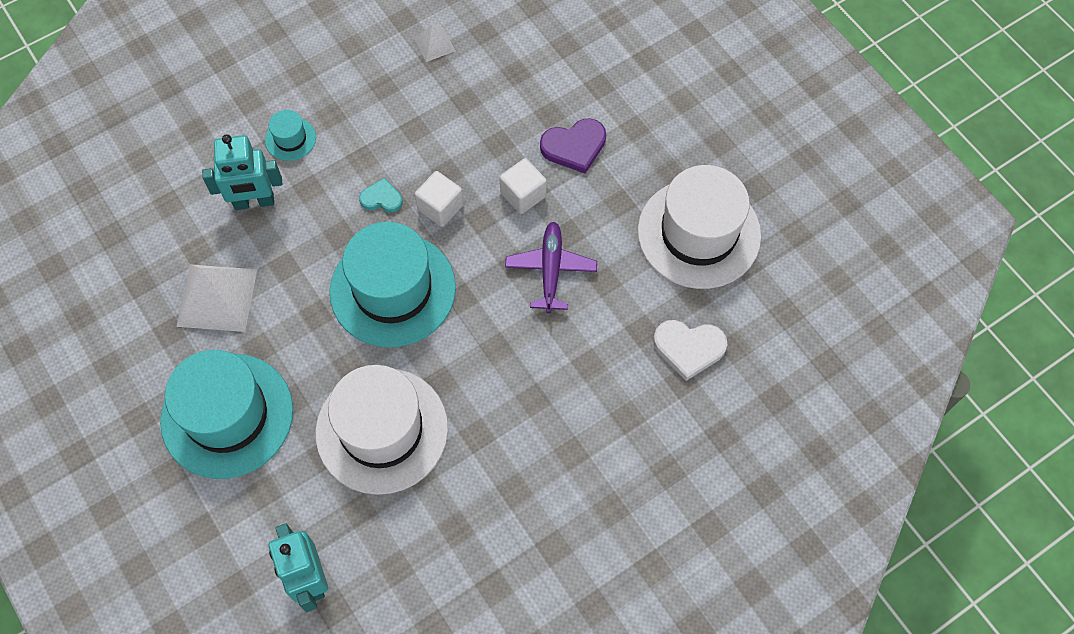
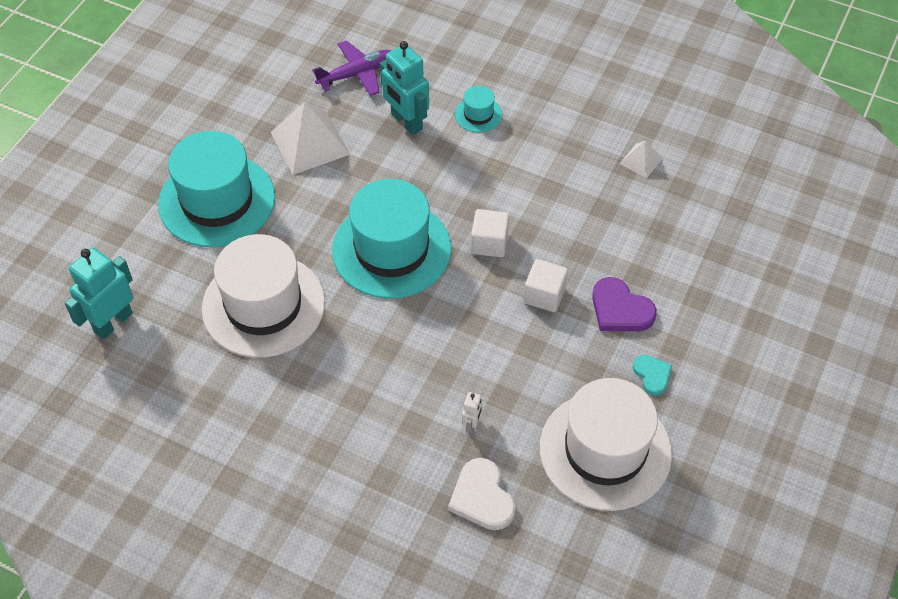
camera: 60 degrees right, 10 degrees down
(381, 198) = (468, 200): turquoise heart -> turquoise heart (652, 375)
(551, 269) = (486, 351): purple plane -> purple plane (357, 74)
(615, 319) = (472, 424): none -> white robot

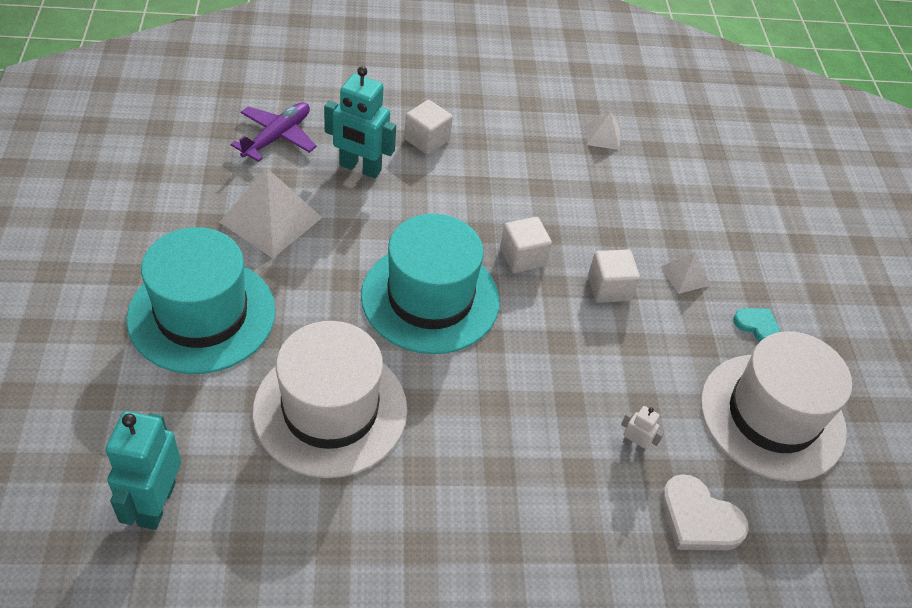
camera: 35 degrees left, 5 degrees down
(472, 424) = (634, 445): white robot -> white robot turned 45 degrees counterclockwise
(478, 114) = (427, 140): turquoise hat -> white cube
(620, 309) = (685, 276): purple heart -> white pyramid

